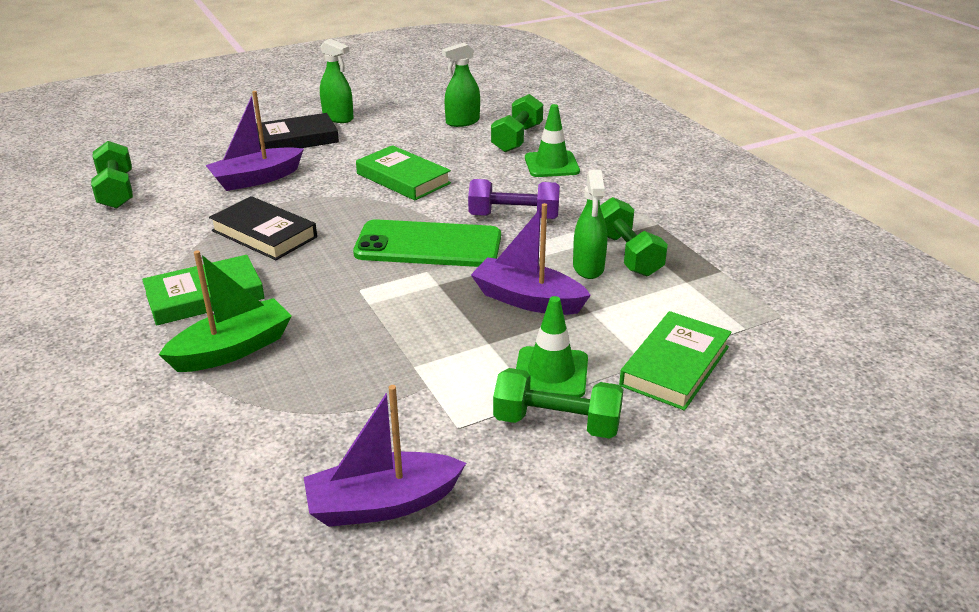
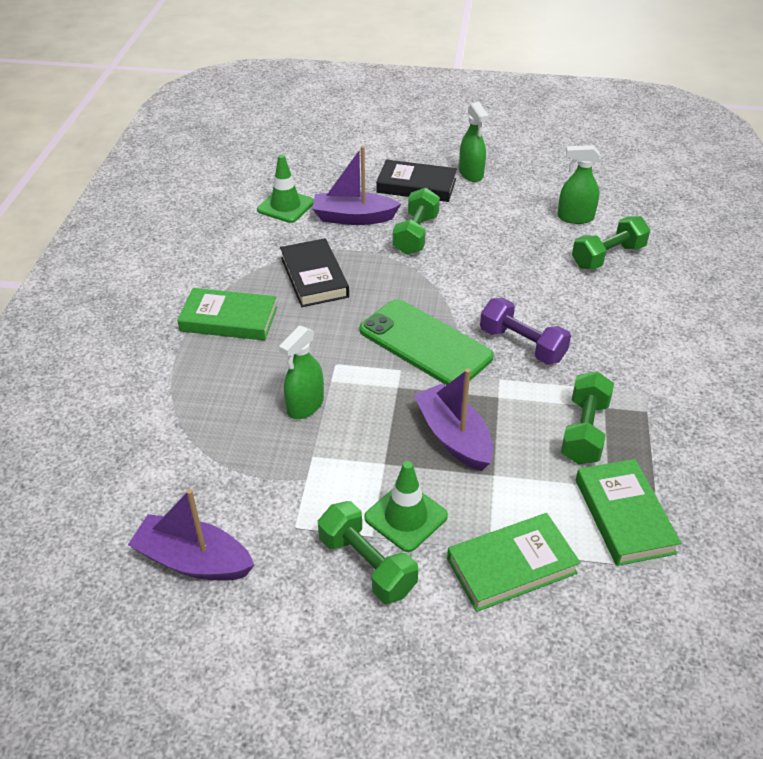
camera: 35 degrees right, 10 degrees up
(116, 191) = (249, 191): green dumbbell -> green dumbbell (416, 235)
(233, 349) = (209, 377): green boat -> none
(403, 178) = (466, 263): green book -> green book (624, 516)
(551, 165) = (611, 300): green traffic cone -> green traffic cone (285, 206)
(588, 267) = (535, 429): green spray bottle -> green spray bottle (305, 406)

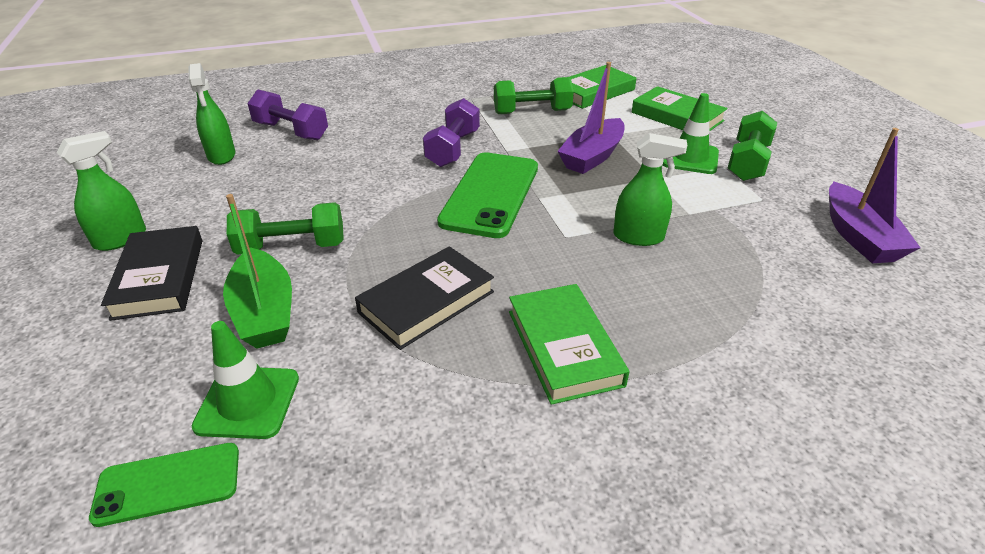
camera: 115 degrees left, 5 degrees down
(255, 183) = (168, 484): none -> green phone
(353, 218) = (264, 312): purple boat -> green boat
(608, 256) = (291, 131): green dumbbell -> purple dumbbell

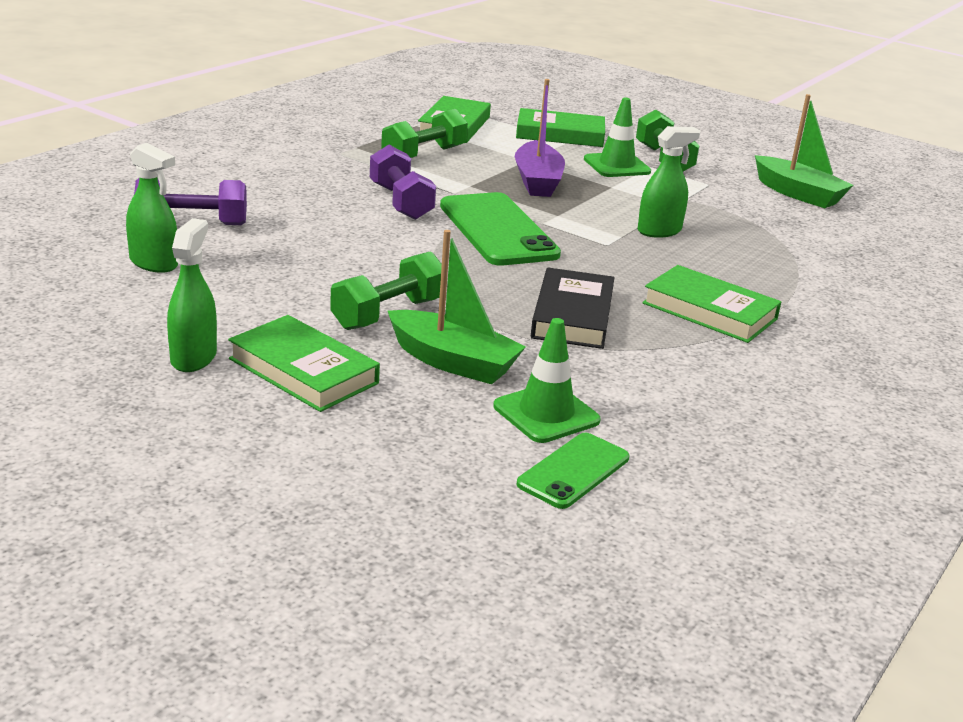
camera: 40 degrees left, 10 degrees down
(159, 277) = (303, 371): black book -> green book
(858, 236) = (798, 194): purple boat -> green boat

